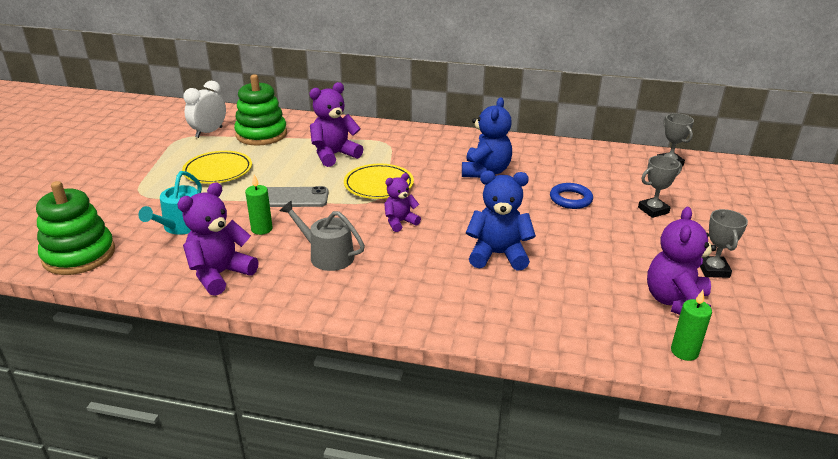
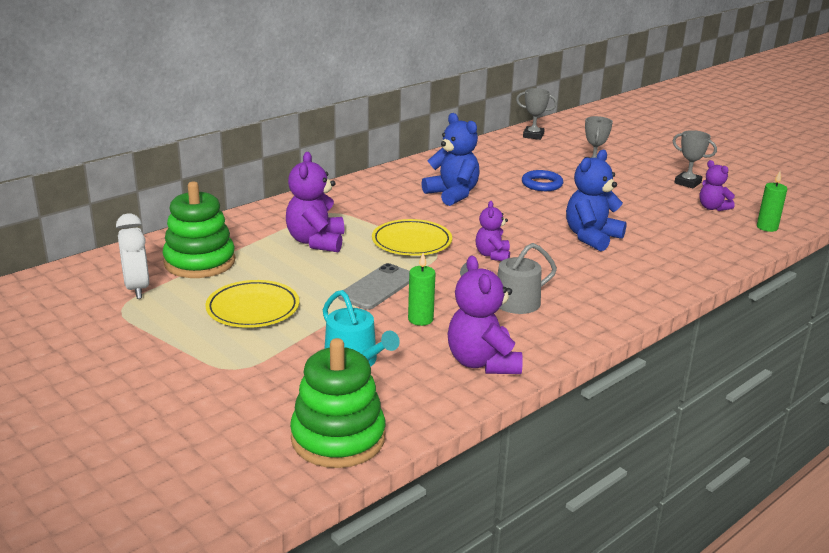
camera: 55 degrees left, 5 degrees down
(675, 302) = (712, 208): purple teddy bear -> purple teddy bear, size x0.61

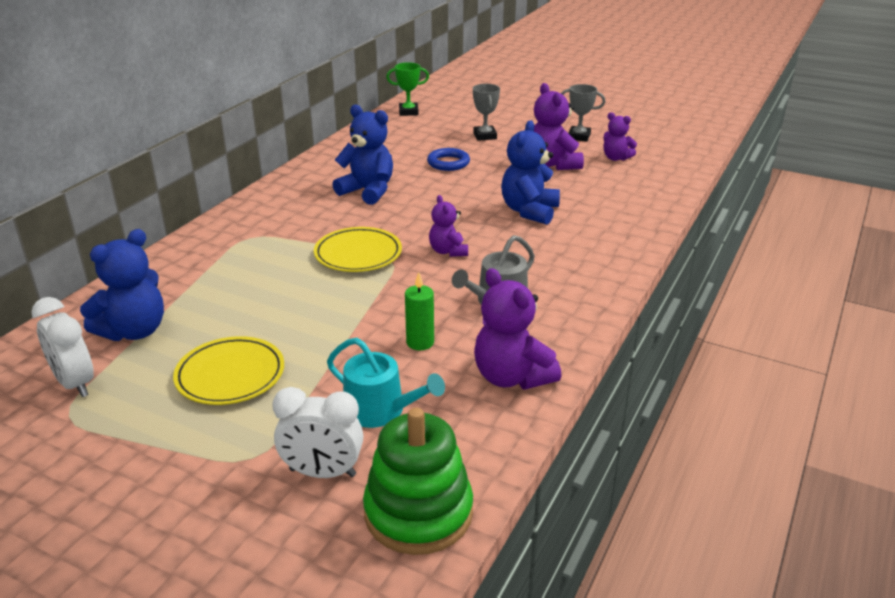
camera: 20 degrees left, 5 degrees up
(200, 262) = (134, 331): green stacking toy -> blue teddy bear
(281, 392) = (322, 473): none -> white clock
(316, 242) = (255, 276): purple teddy bear -> purple teddy bear (553, 164)
(378, 287) = (353, 315): grey phone -> none
(533, 135) = (408, 112): grey trophy -> green trophy
(767, 227) = (673, 169): green candle -> none

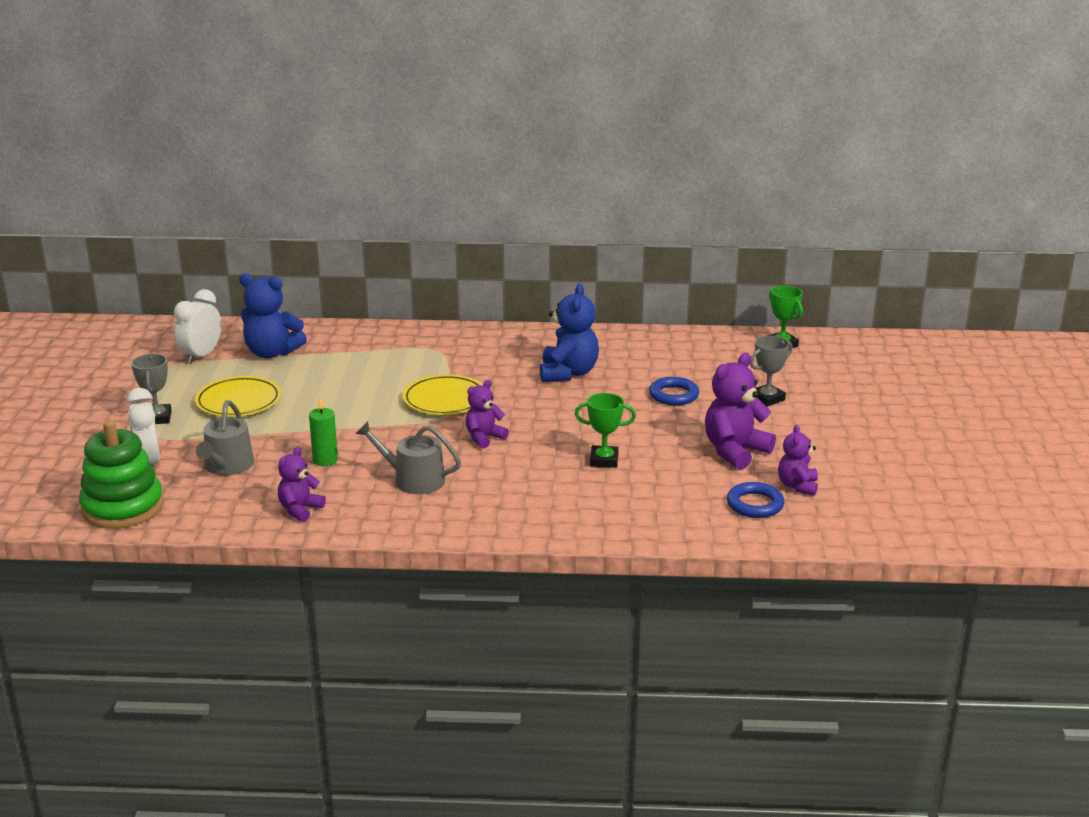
camera: 65 degrees right, 5 degrees down
(380, 410) = (227, 466): turquoise watering can -> grey watering can
(511, 377) = (300, 510): purple teddy bear -> purple teddy bear, size x0.61
(529, 211) = (604, 460): blue teddy bear -> green trophy
(579, 136) = (834, 452): grey trophy -> grey trophy (157, 418)
(632, 176) = (755, 504): none -> blue ring

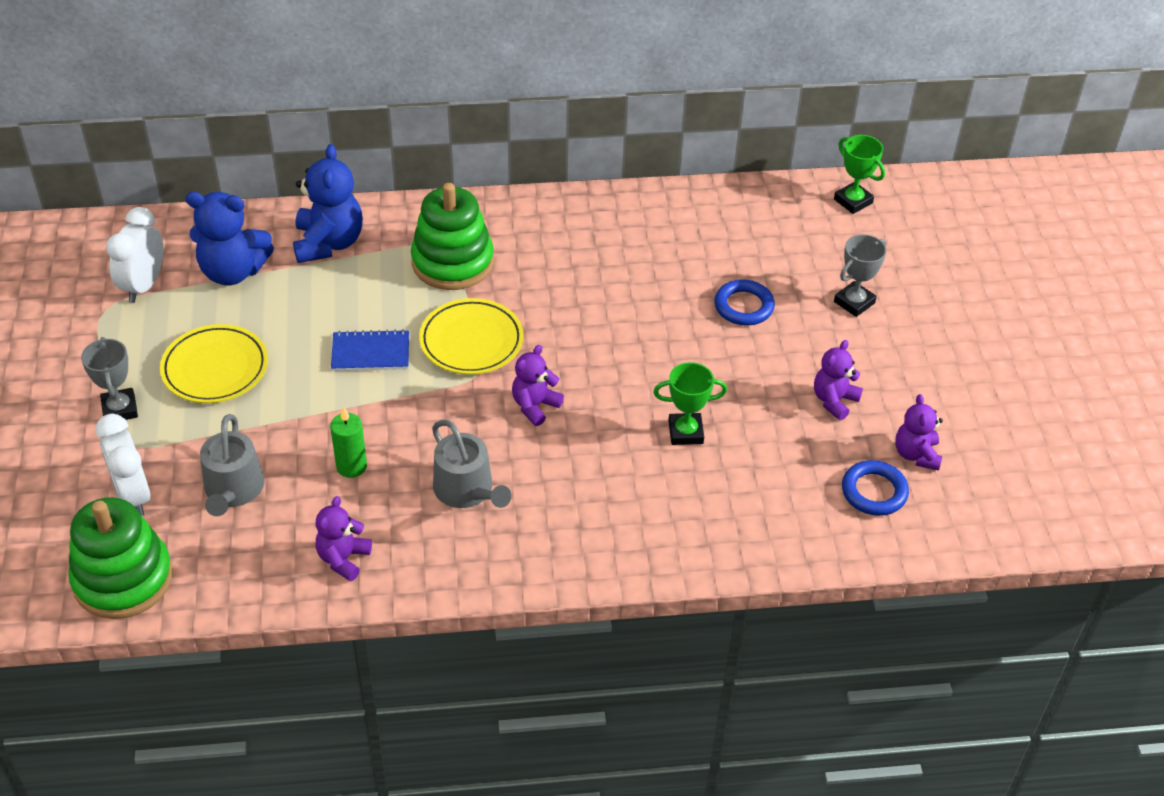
camera: 10 degrees left, 20 degrees up
(363, 401) = (370, 353): none -> blue notebook
(413, 480) = (467, 490): grey watering can -> grey watering can turned 135 degrees counterclockwise
(444, 358) = (452, 262): none -> green stacking toy
(568, 373) = (610, 277): blue teddy bear -> blue teddy bear (329, 243)
(735, 451) = (834, 401): purple teddy bear -> purple teddy bear, size x0.61

